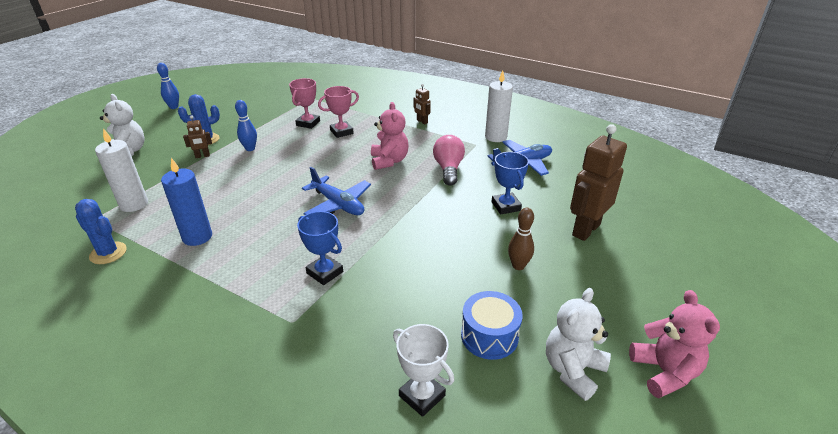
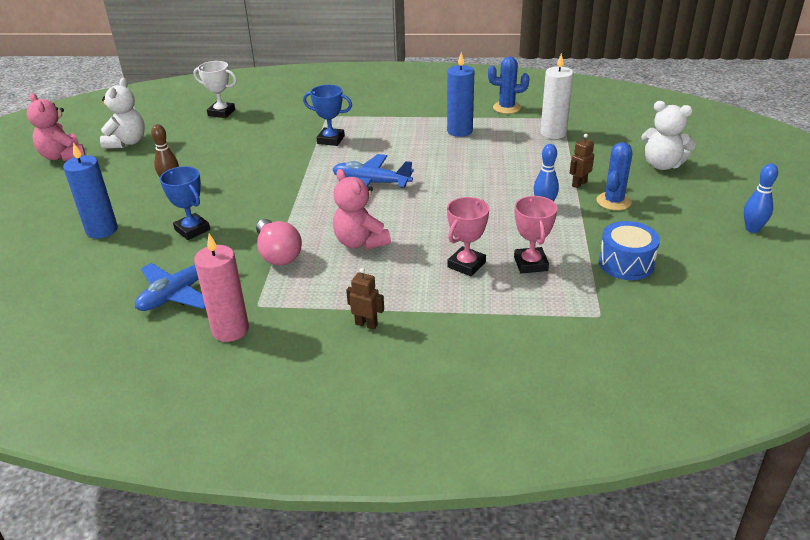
camera: 155 degrees right, 0 degrees up
(489, 336) = (187, 142): blue drum -> blue drum (626, 263)
(496, 137) = (230, 330): white candle -> pink candle
(585, 230) = (102, 230): brown robot -> blue candle

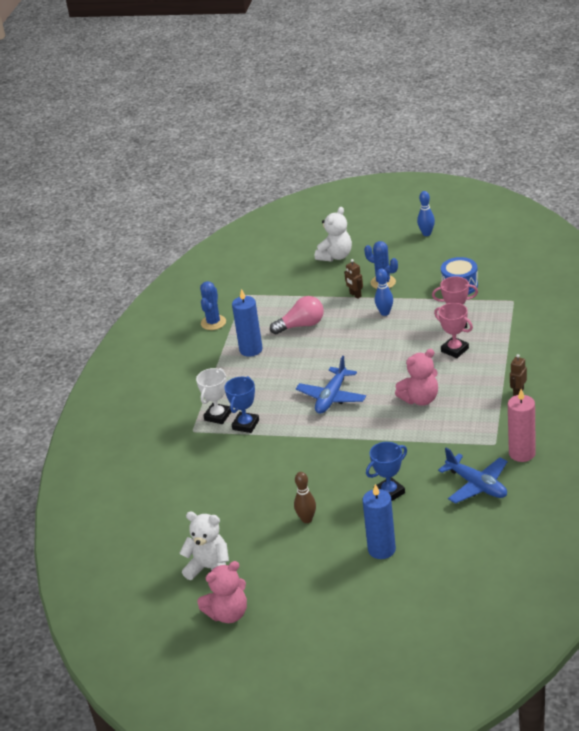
camera: 80 degrees left, 0 degrees up
(221, 113) = (159, 507): white trophy -> white trophy (218, 416)
(278, 254) = (431, 440): pink light bulb -> pink light bulb (301, 325)
(553, 133) = (270, 301): white candle -> none

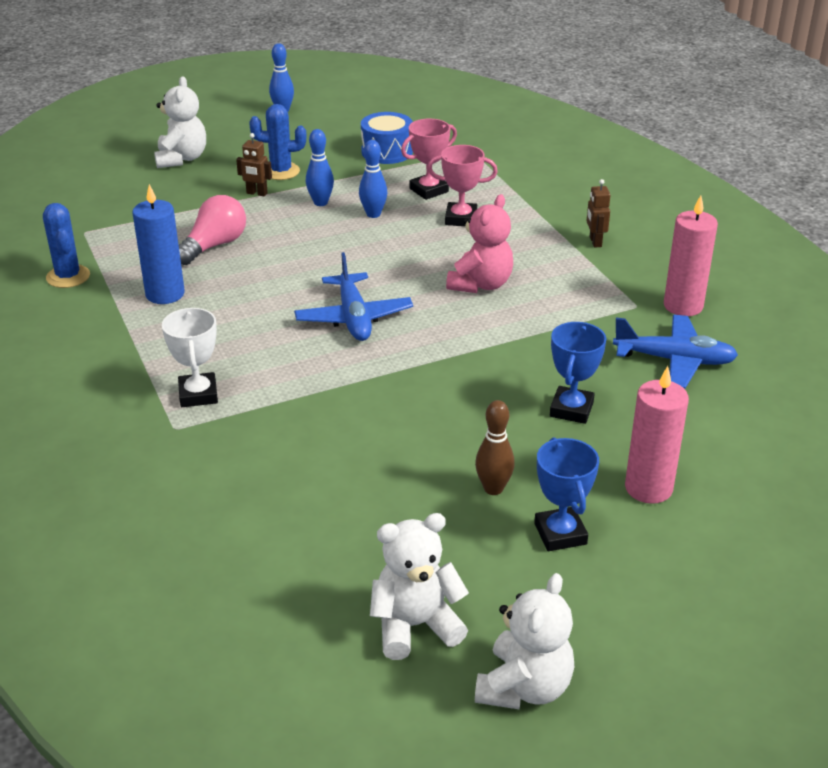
camera: 40 degrees left, 0 degrees up
(228, 614) = (524, 687): pink teddy bear -> white teddy bear
(245, 425) = (257, 392): blue trophy -> blue trophy (560, 534)
(381, 549) = (648, 488): blue candle -> pink candle
(407, 330) = (373, 214): none -> blue bowling pin

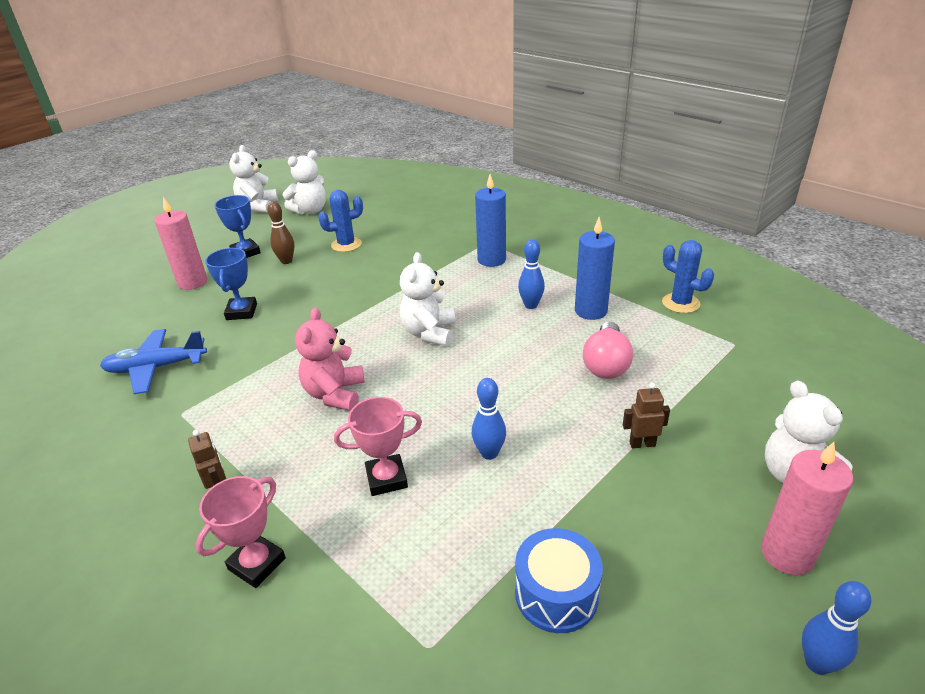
camera: 160 degrees right, 0 degrees up
(198, 394) = (491, 260): white trophy -> blue candle
(281, 171) = (655, 493): blue cactus -> blue cactus (346, 245)
(320, 202) = (560, 452): blue bowling pin -> blue bowling pin (531, 305)
(353, 317) = (429, 333): blue plane -> white teddy bear
(428, 190) = (448, 520): pink trophy -> pink trophy (257, 564)
(683, 306) = (133, 426): pink candle -> pink candle (787, 554)

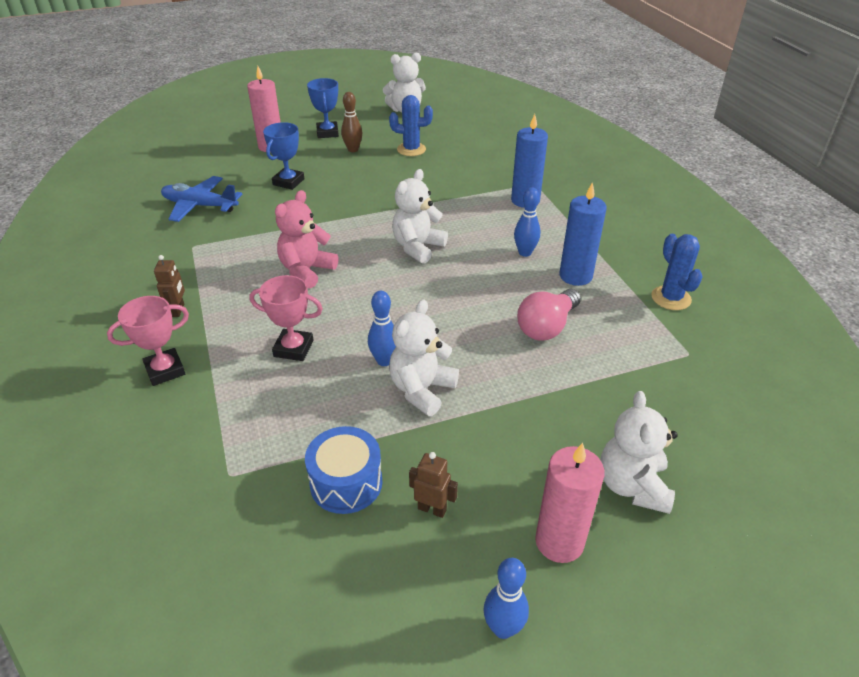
camera: 25 degrees right, 5 degrees up
(258, 206) = (366, 95): white teddy bear -> white teddy bear (421, 390)
(642, 444) = (516, 404): brown robot -> brown robot (432, 509)

